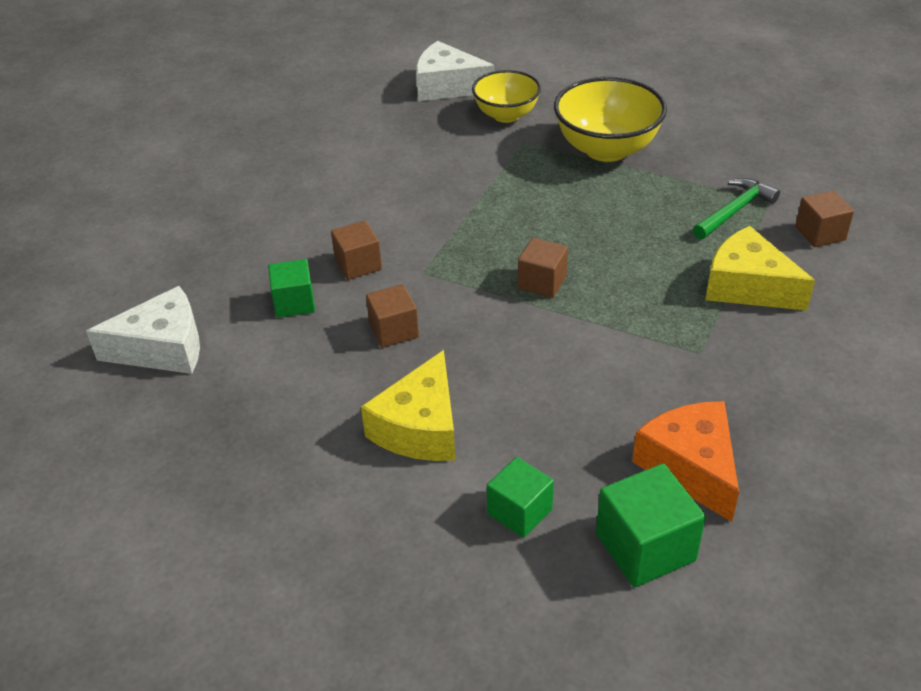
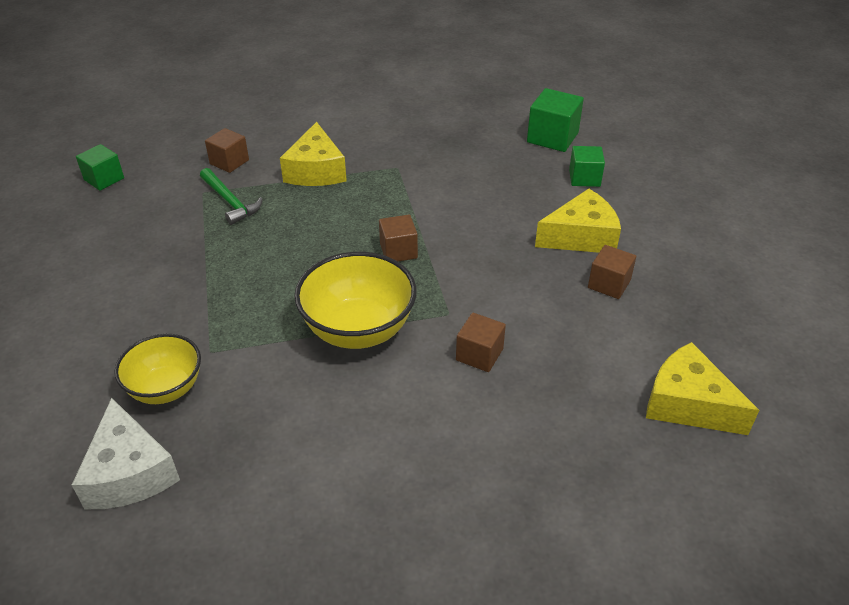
camera: 130 degrees left, 0 degrees up
(163, 348) = (687, 404): white cheese -> yellow cheese
(294, 303) = (558, 362): green cube -> green cube (104, 179)
(394, 330) = (522, 293): brown cube -> brown cube (609, 284)
(606, 149) = (187, 294): yellow bowl -> yellow bowl (358, 330)
(690, 467) = (488, 142): orange cheese -> none
(734, 210) = (230, 202): green hammer -> green hammer turned 135 degrees counterclockwise

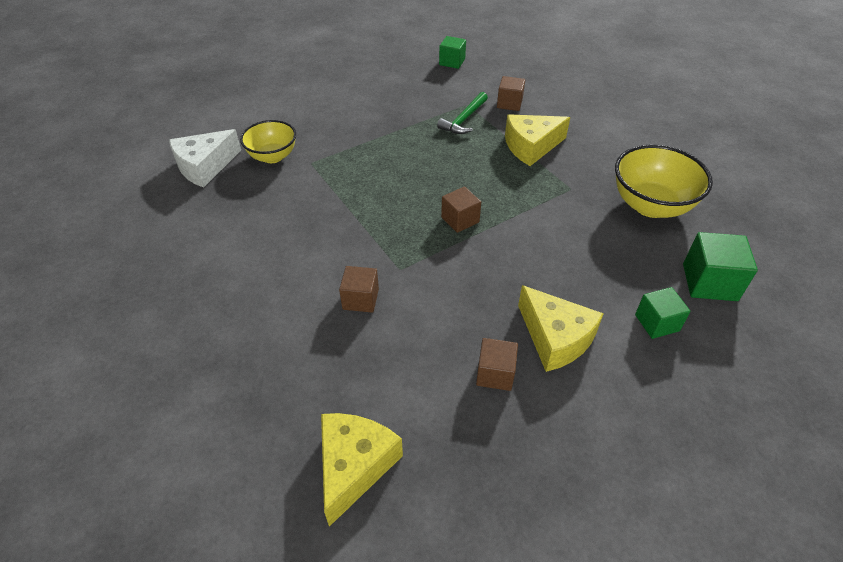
camera: 70 degrees right, 5 degrees up
(358, 330) = (359, 223): yellow bowl -> yellow bowl (651, 205)

